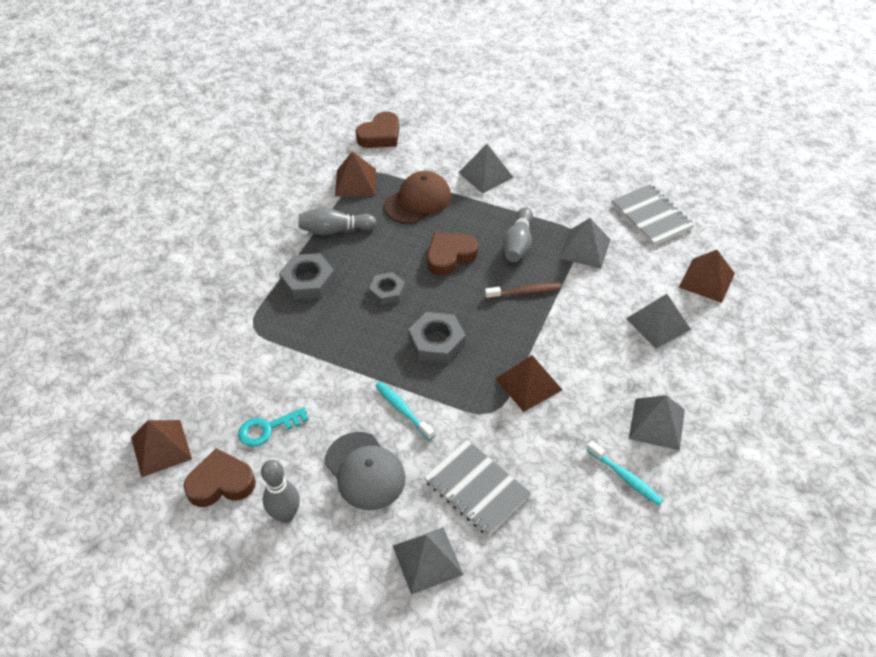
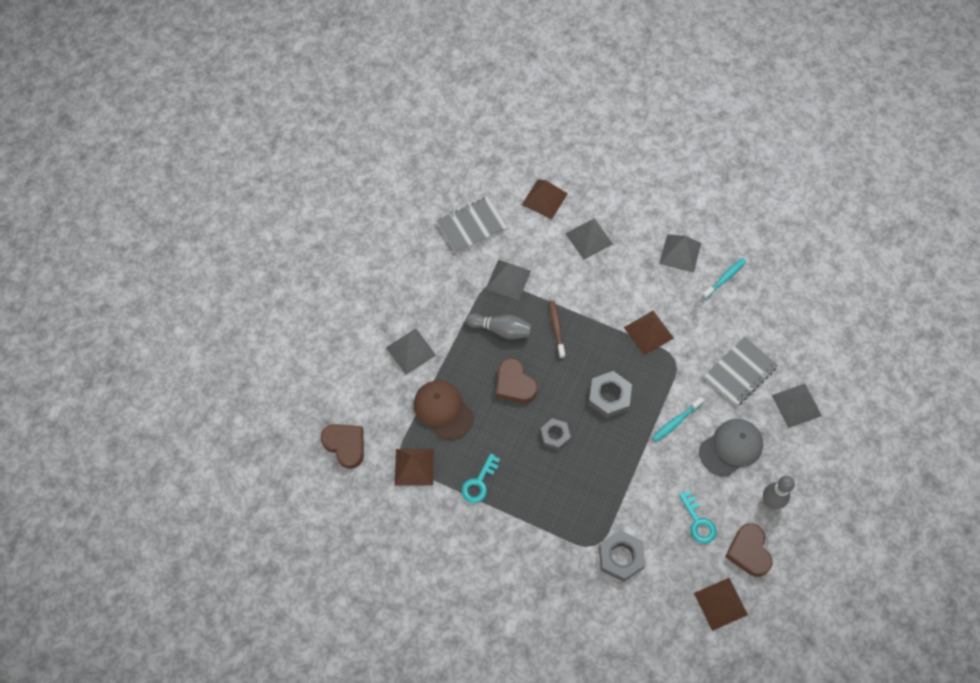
camera: 90 degrees left, 15 degrees up
(308, 281) = (542, 502): grey nut -> grey nut (621, 557)
(335, 230) = (479, 482): grey bowling pin -> turquoise key

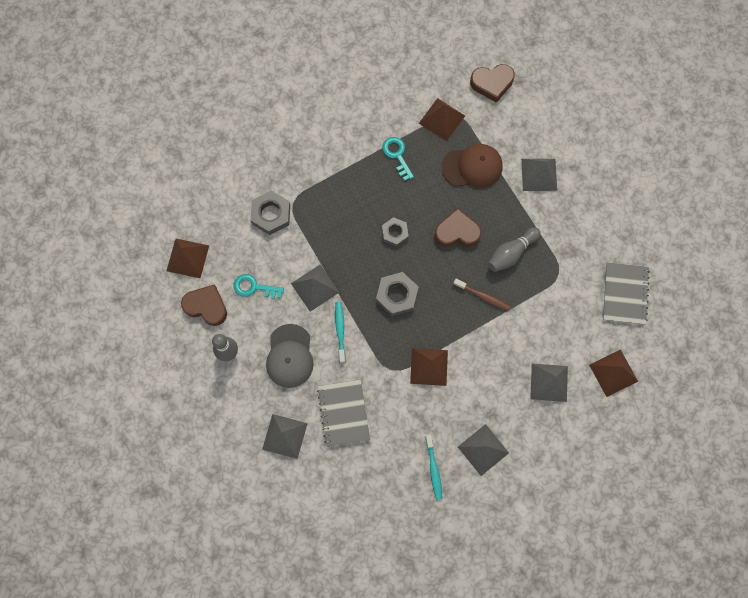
camera: 125 degrees right, 10 degrees up
(508, 279) = (553, 289): grey pyramid -> grey pyramid (315, 288)

